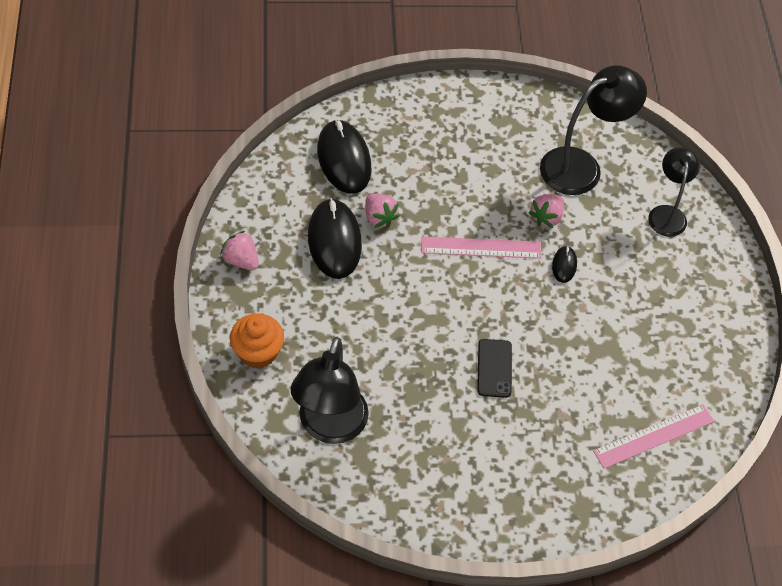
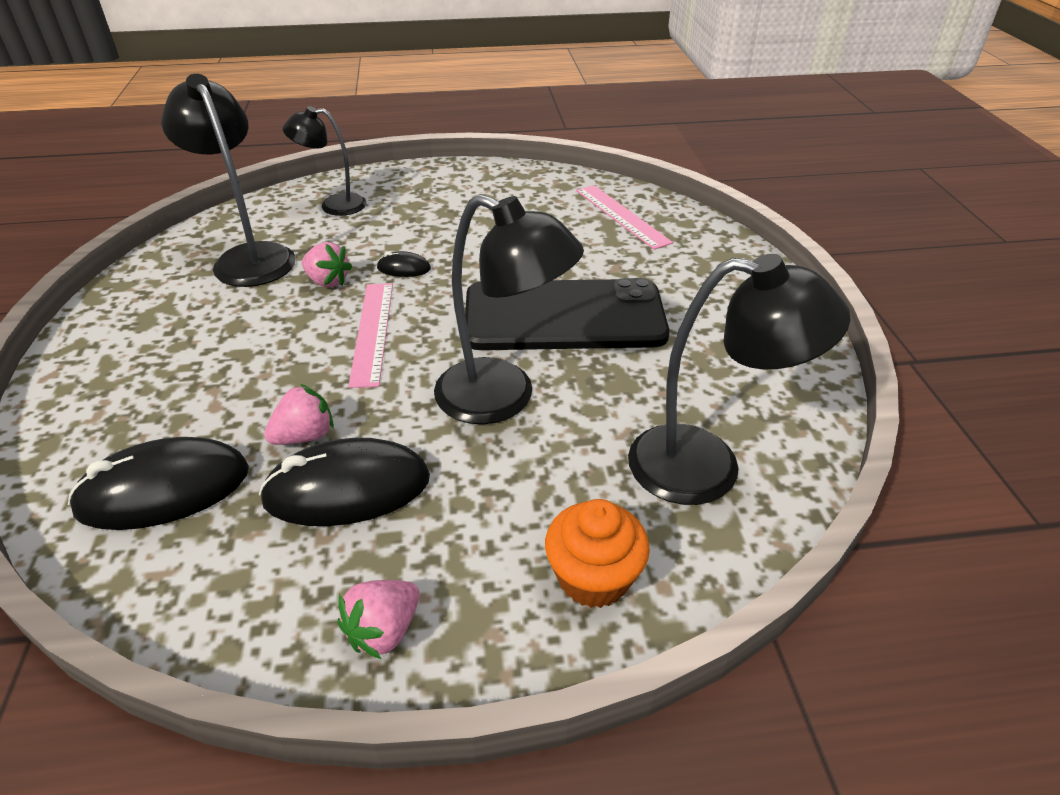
camera: 90 degrees left, 15 degrees down
(404, 321) = (503, 398): none -> black lamp
(494, 368) = (564, 316): black phone -> black phone, size x2.37

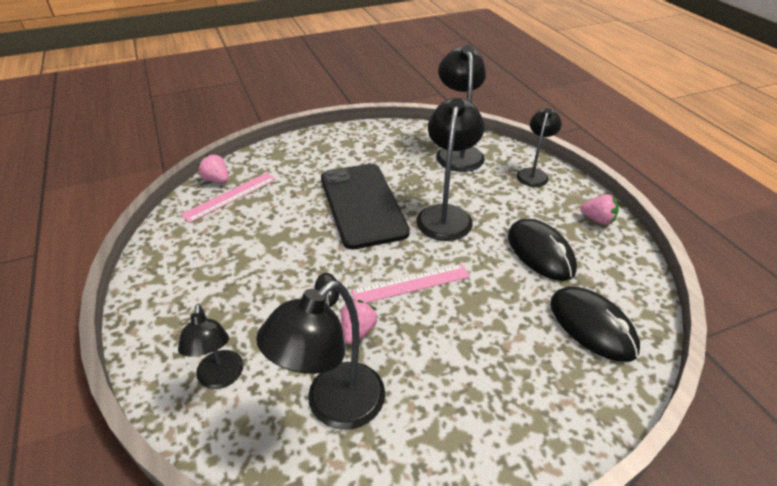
camera: 105 degrees left, 0 degrees up
(305, 436) = (517, 282): pink strawberry -> pink strawberry (217, 180)
(593, 577) = (533, 174): orange cupcake -> black lamp

